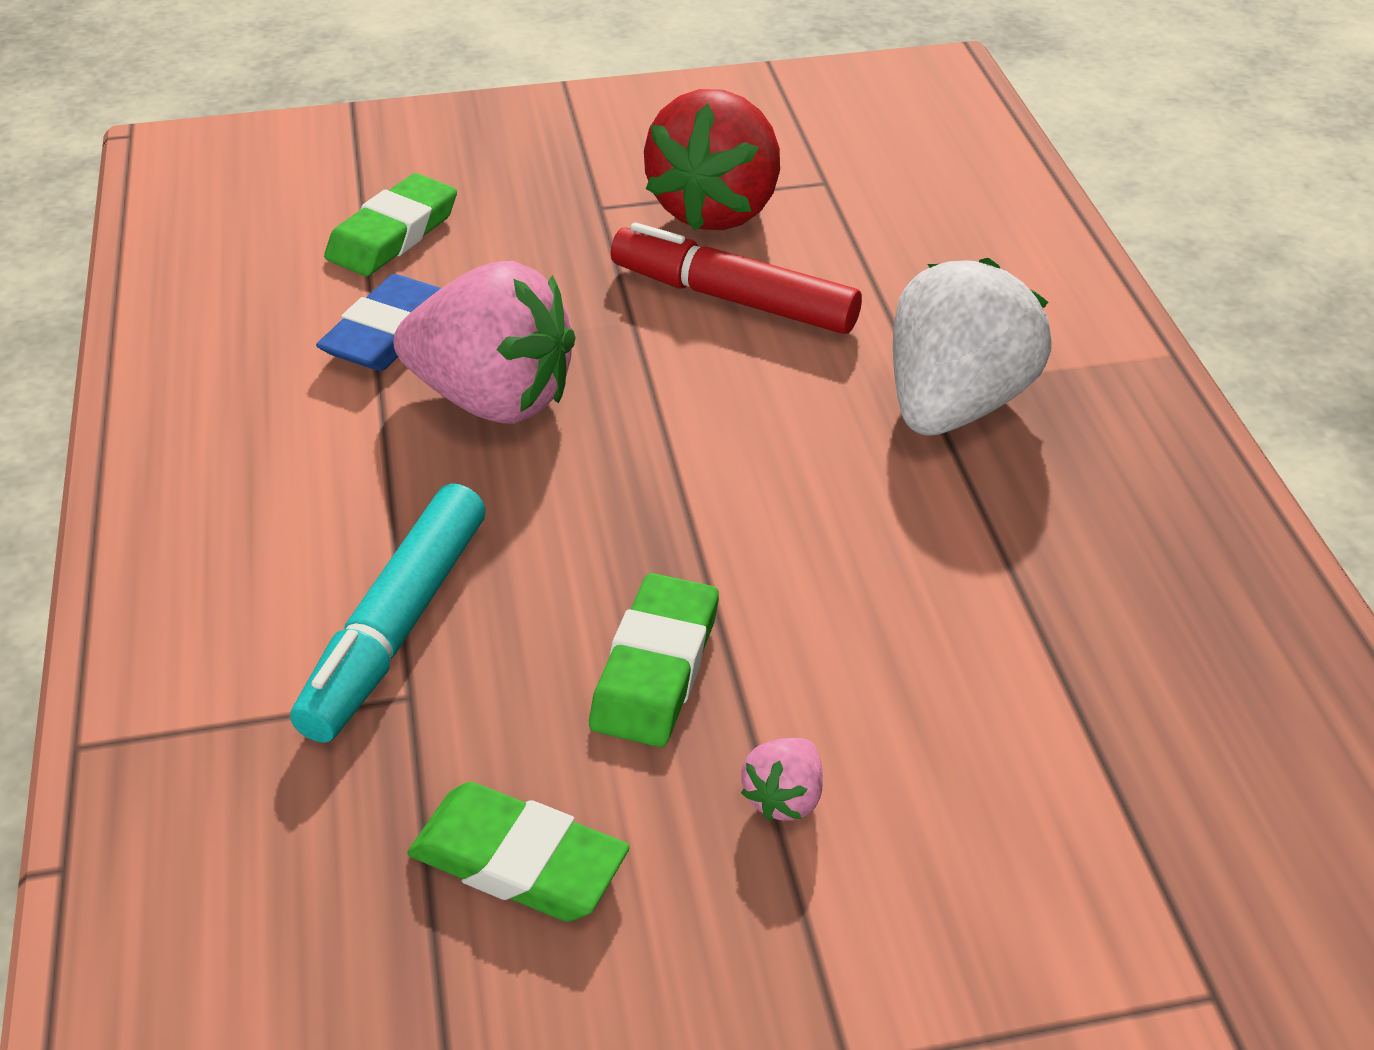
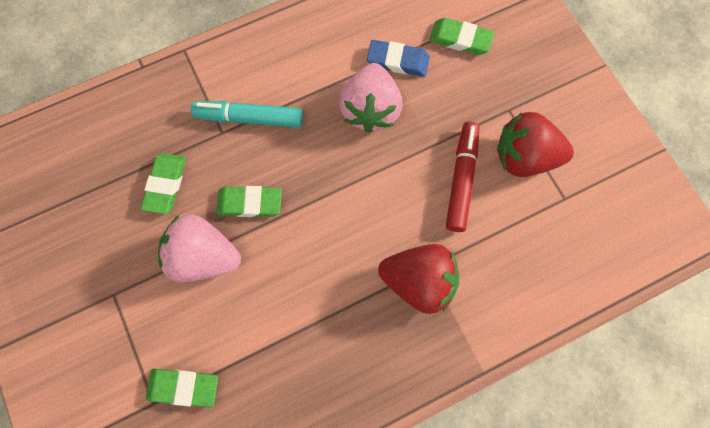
camera: 75 degrees right, 30 degrees up
(784, 797) = (204, 256): pink strawberry -> pink strawberry, size x2.41
(954, 404) = (418, 281): white strawberry -> red strawberry
(1171, 908) = (183, 387): none -> green eraser

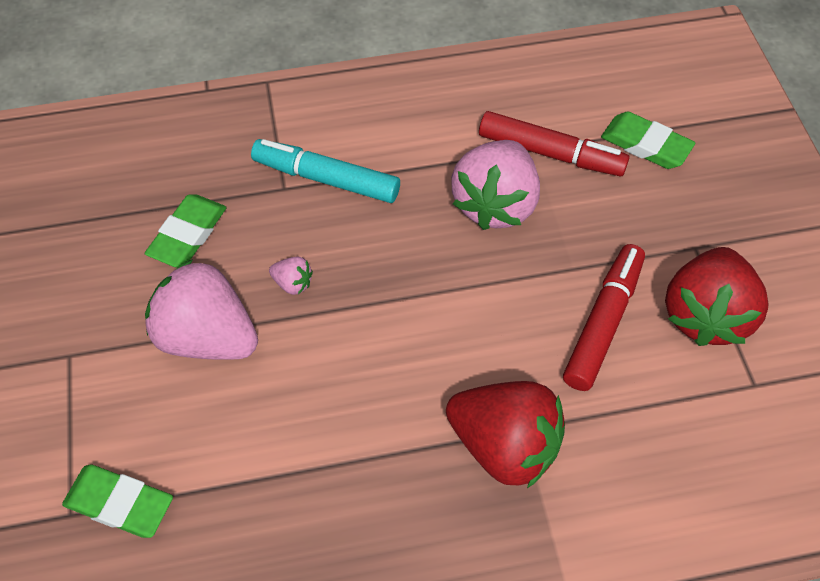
camera: 15 degrees right, 15 degrees down
(250, 203) = (293, 283): green eraser -> pink strawberry
(398, 61) = (550, 153): blue eraser -> red marker
(524, 157) = (705, 314): red strawberry -> red strawberry turned 90 degrees counterclockwise

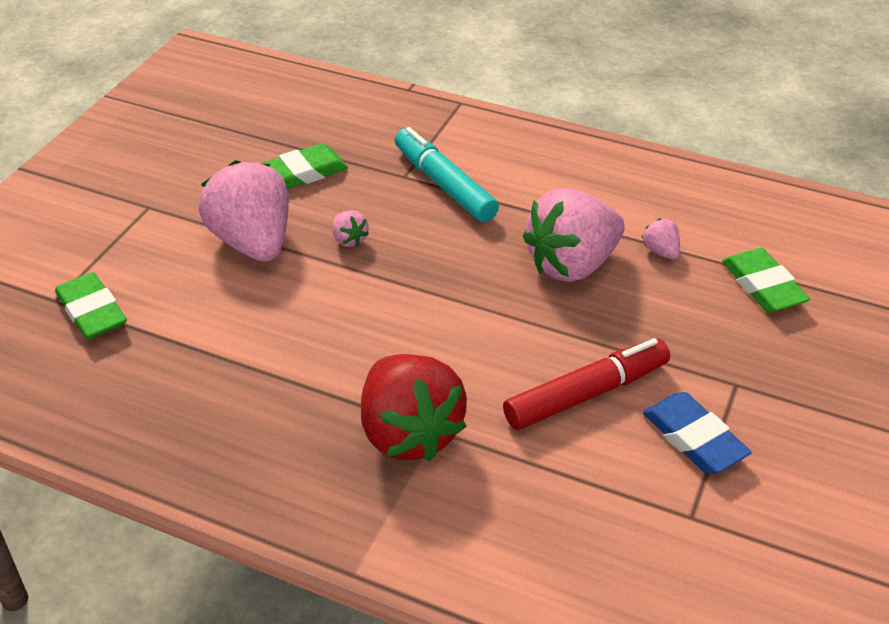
camera: 35 degrees right, 15 degrees down
(550, 153) = (660, 251): red marker -> pink strawberry
(705, 314) = (694, 438): red strawberry -> blue eraser

